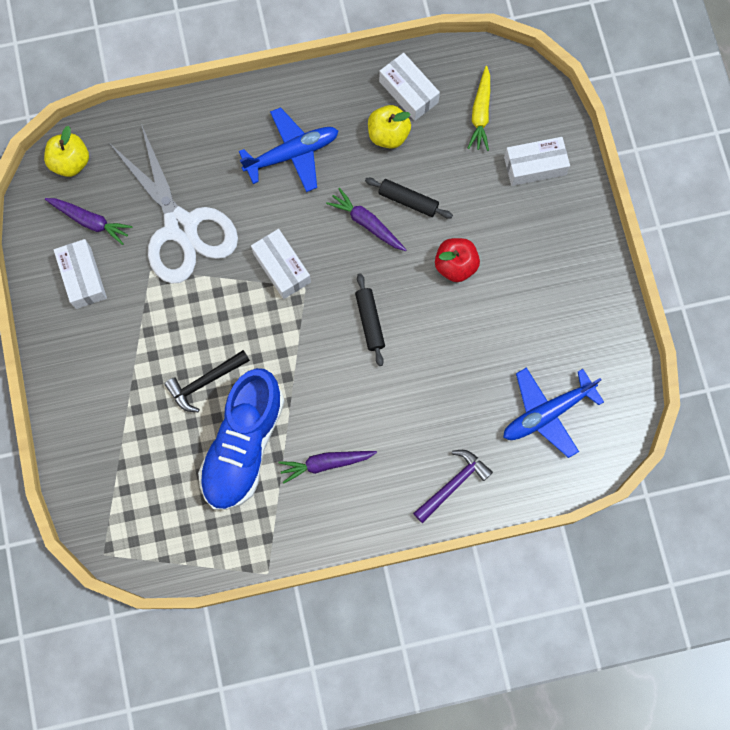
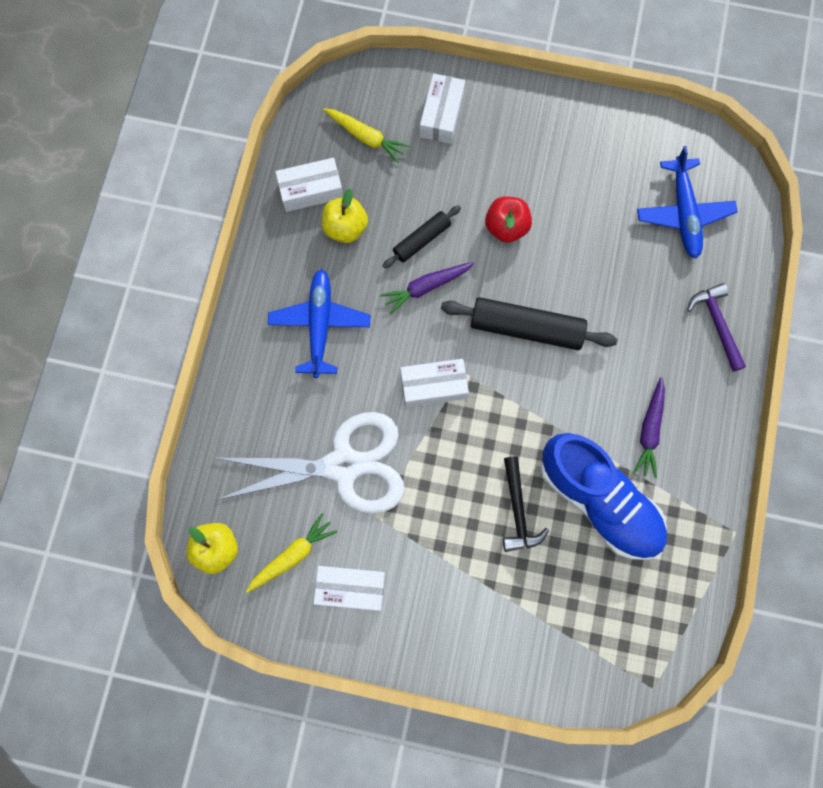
camera: 65 degrees left, 0 degrees up
(90, 221) = (292, 555): purple carrot -> yellow carrot
(370, 321) = (526, 328): black rolling pin -> black rolling pin, size x1.73

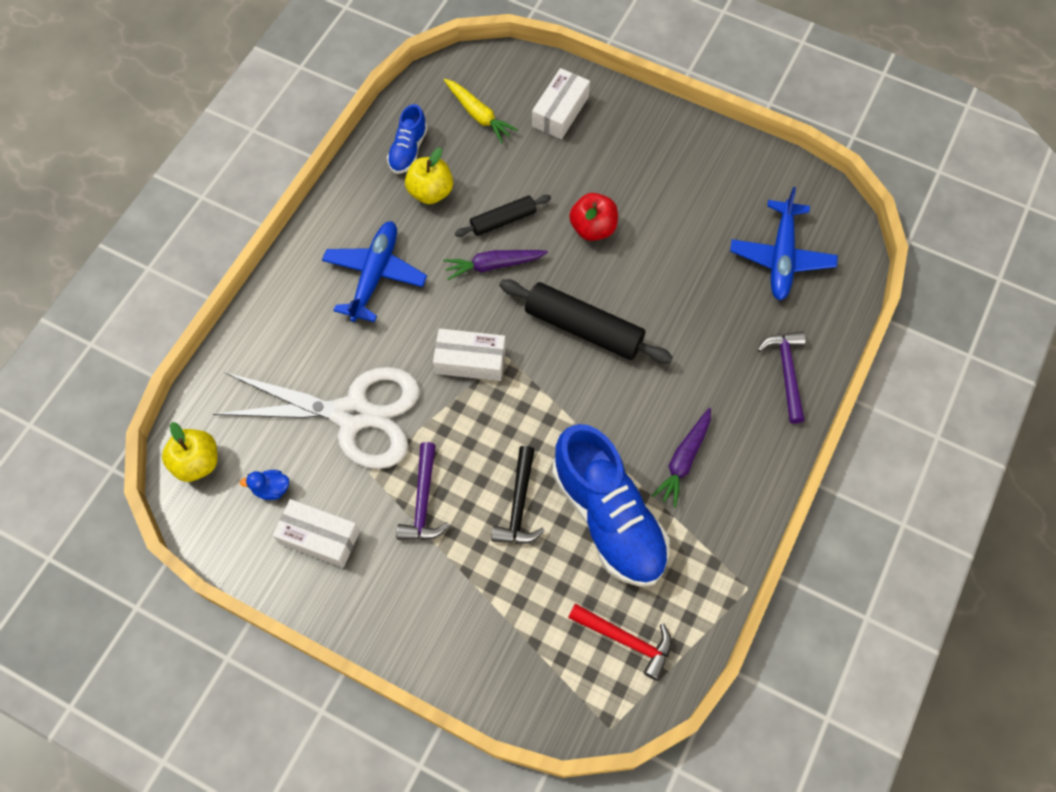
camera: 15 degrees right, 10 degrees down
(292, 555) = (271, 489): yellow carrot -> blue duck
(311, 190) = (408, 150): white box -> blue shoe
(432, 530) = (423, 501): none -> purple hammer
(645, 607) = (626, 640): none -> red hammer

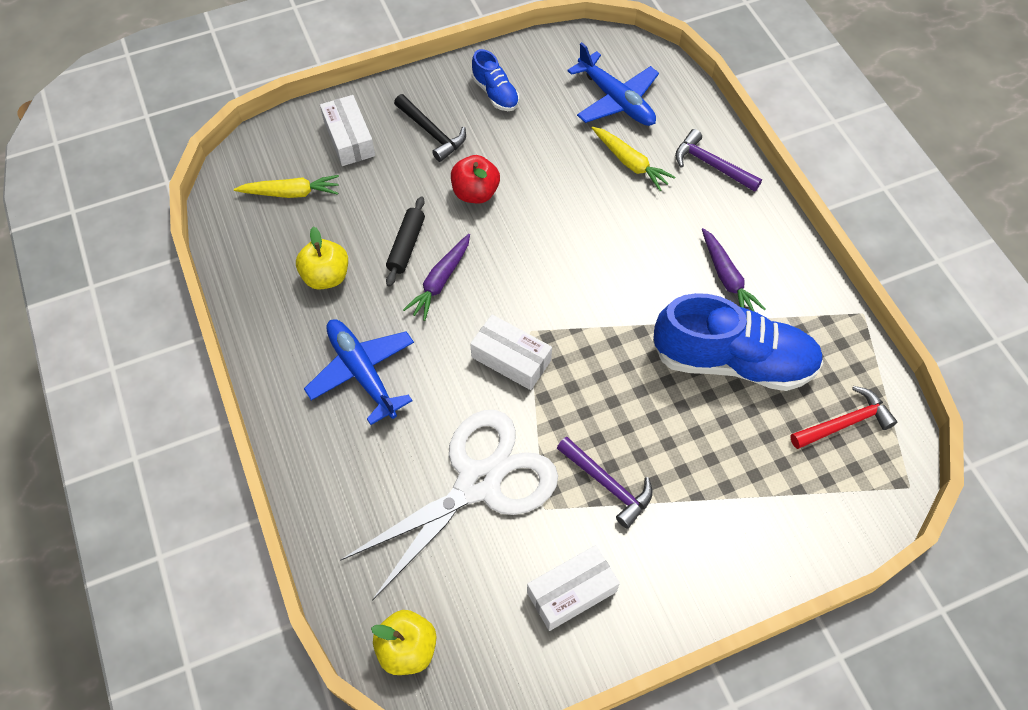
camera: 50 degrees left, 5 degrees down
(271, 489) = (490, 600): blue duck -> none
(408, 150) = (269, 264): blue shoe -> blue shoe (495, 93)
(470, 361) = (511, 359): white box -> white box turned 75 degrees clockwise
(519, 505) = (670, 415): black hammer -> black hammer (432, 133)
(584, 328) = (556, 261): black rolling pin -> none
(728, 312) = (630, 163): none -> yellow carrot

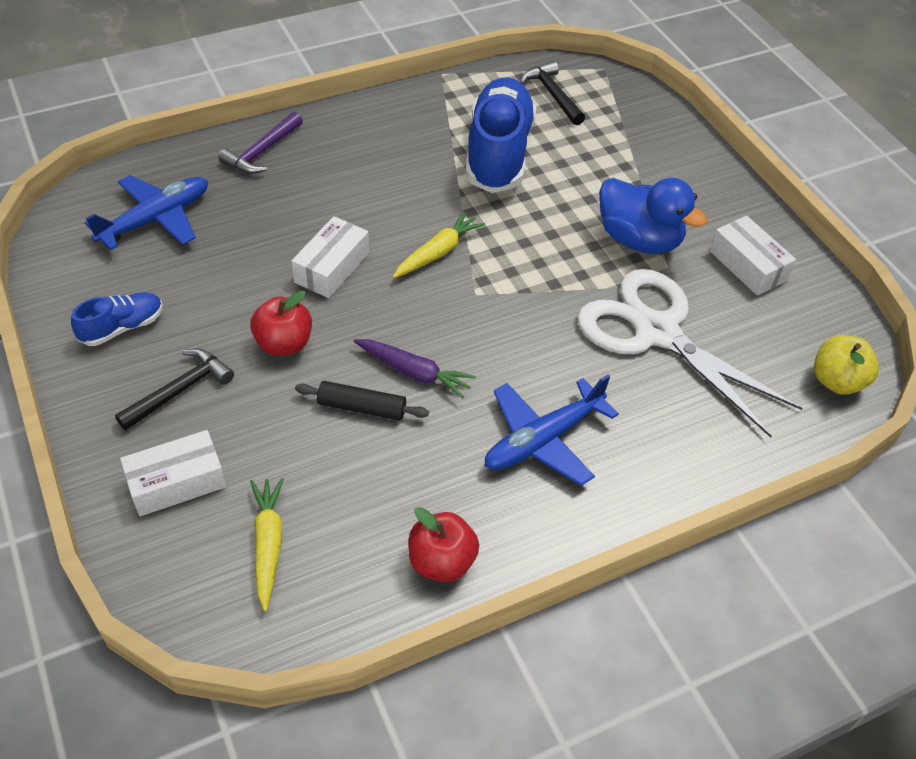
camera: 95 degrees left, 10 degrees down
(260, 296) = (442, 561): none -> red apple
(326, 276) = (409, 488): yellow apple -> none
(511, 359) = (512, 309): white box -> white box (332, 267)
(607, 484) = (639, 239): purple hammer -> blue duck
(630, 163) = (252, 211): yellow carrot -> yellow carrot (438, 252)
(727, 278) = (405, 150): purple carrot -> none
(844, 423) = (552, 95): red hammer -> black hammer

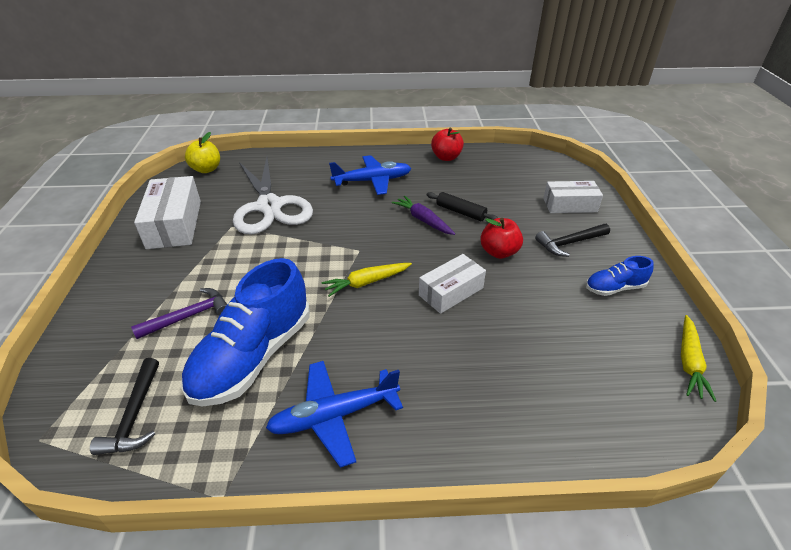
camera: 155 degrees left, 10 degrees down
(155, 219) = (599, 374): blue plane -> blue plane (334, 416)
(262, 152) = (484, 430): purple hammer -> purple hammer (189, 316)
(268, 544) = (524, 176): yellow carrot -> yellow carrot (689, 362)
(639, 239) = (220, 255): blue duck -> none
(747, 266) = (174, 224): white box -> white box, size x1.51

